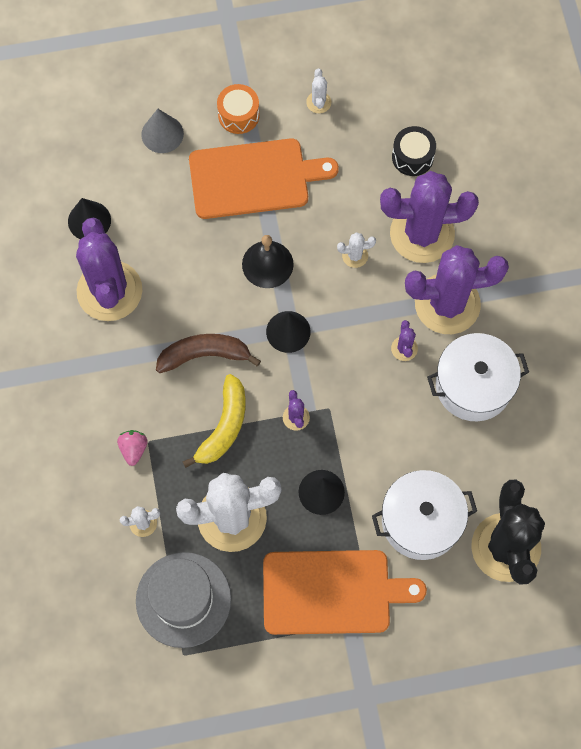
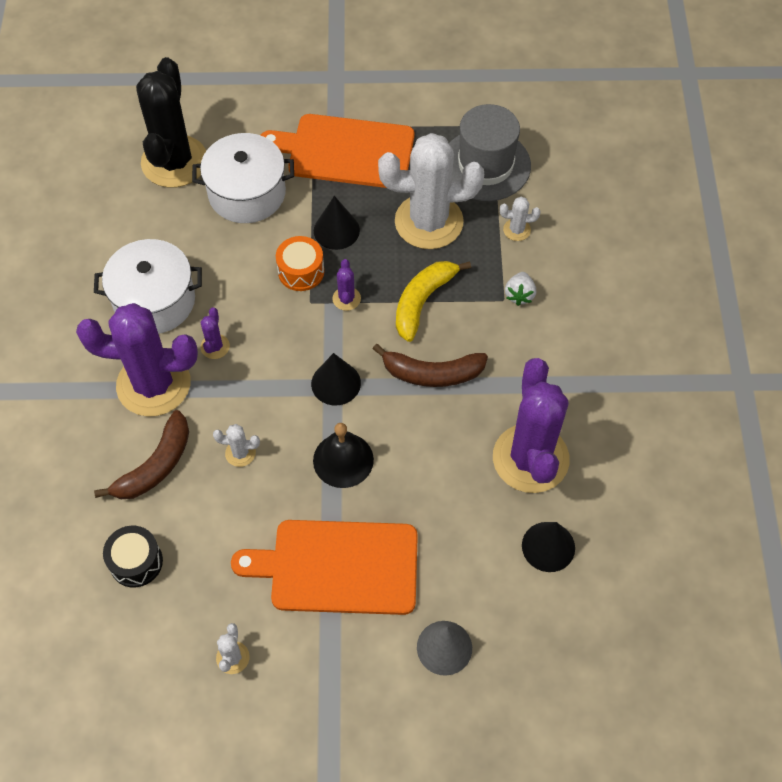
camera: 170 degrees left, 10 degrees down
(133, 449) = (519, 295): pink strawberry -> white strawberry
(238, 115) = (341, 657): orange drum -> orange drum (301, 271)
(422, 234) = (156, 466): purple cactus -> brown banana

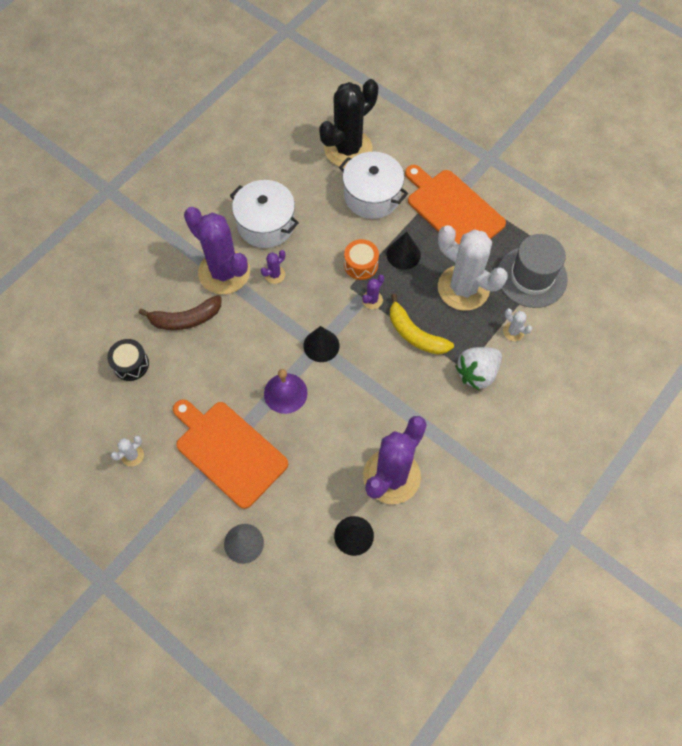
camera: 40 degrees right, 5 degrees up
(240, 453) = (234, 346): white cactus -> none
(343, 460) = (285, 393): black bell -> purple bell
(422, 301) = (415, 334): yellow banana -> yellow banana turned 120 degrees counterclockwise
(432, 373) = (380, 381): brown banana -> none
(519, 295) = (477, 373): white strawberry -> white strawberry, size x1.75

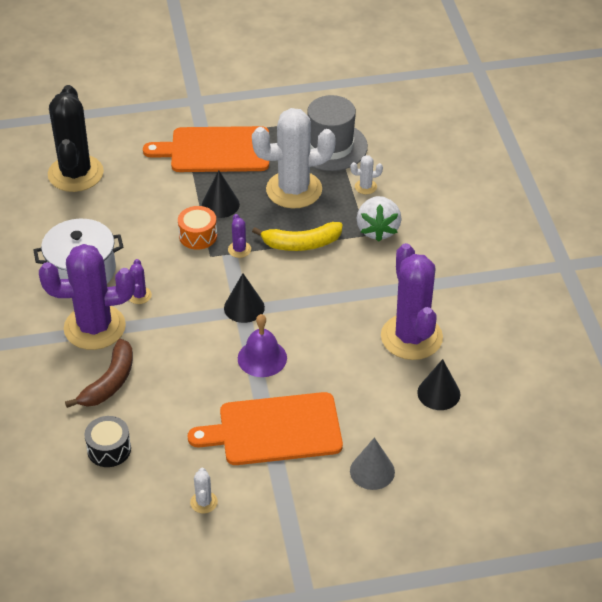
camera: 50 degrees left, 20 degrees down
(372, 196) = (141, 188): white pot -> none

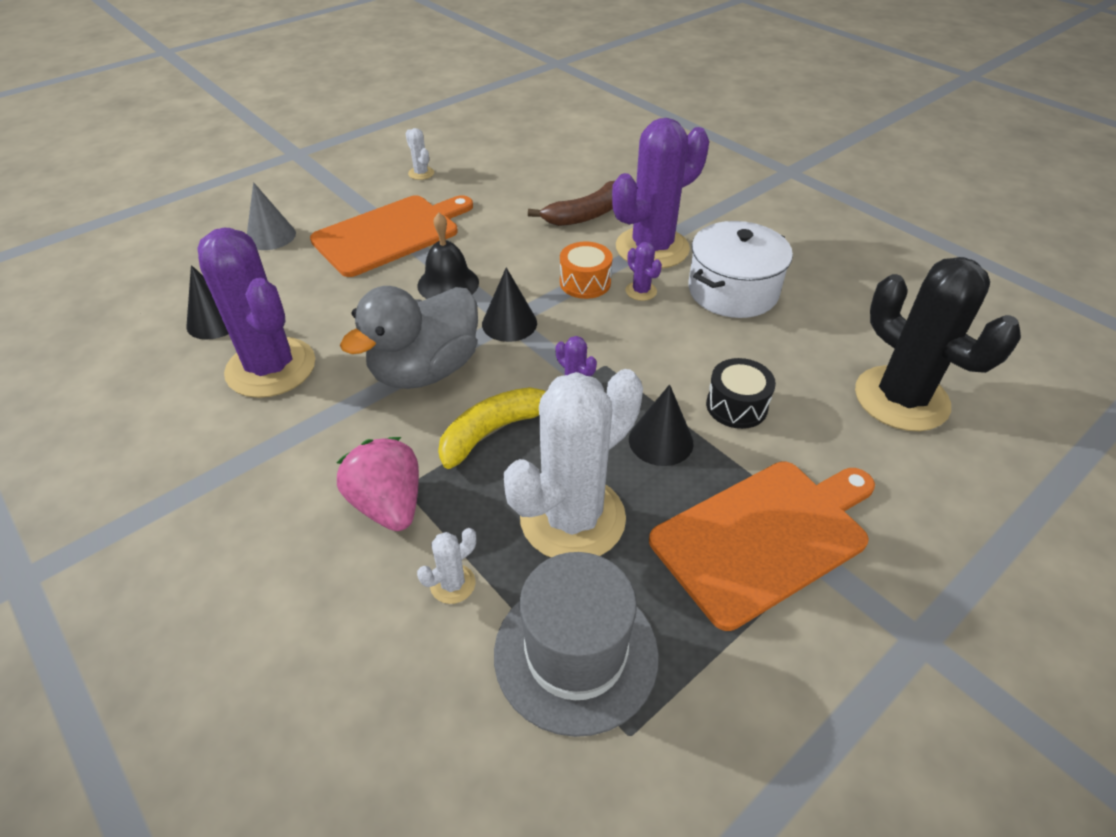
camera: 150 degrees right, 0 degrees up
(109, 382) = (585, 215): brown banana -> brown banana turned 120 degrees counterclockwise
(109, 449) = (535, 177): black drum -> black drum (736, 406)
(198, 236) = (646, 383): orange drum -> orange drum (585, 282)
(262, 358) = (448, 283): purple bell -> black bell
(317, 296) = (425, 370): none -> grey duck
(377, 230) = (388, 504): white strawberry -> pink strawberry

